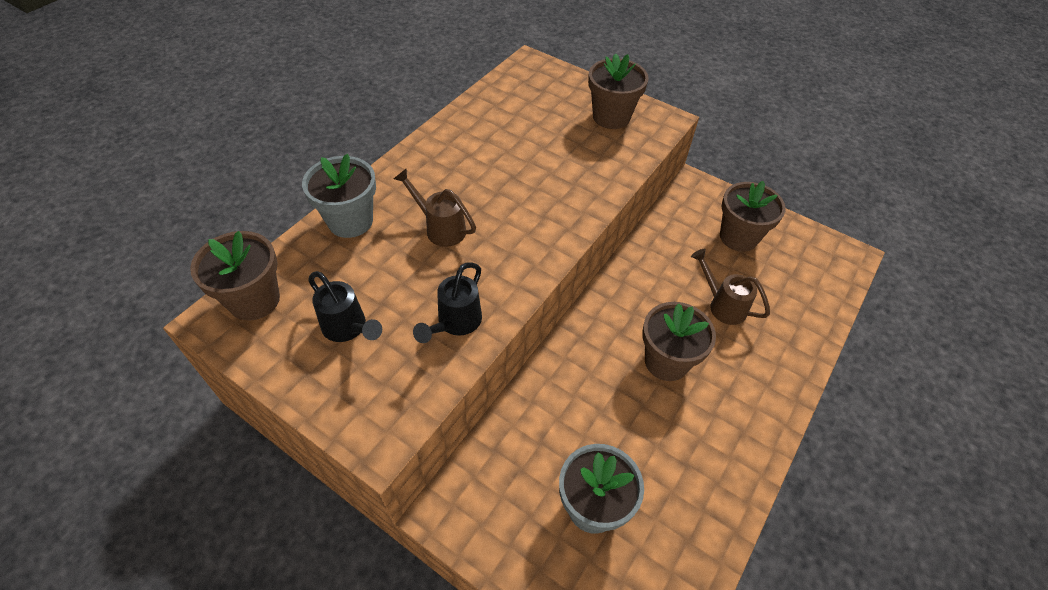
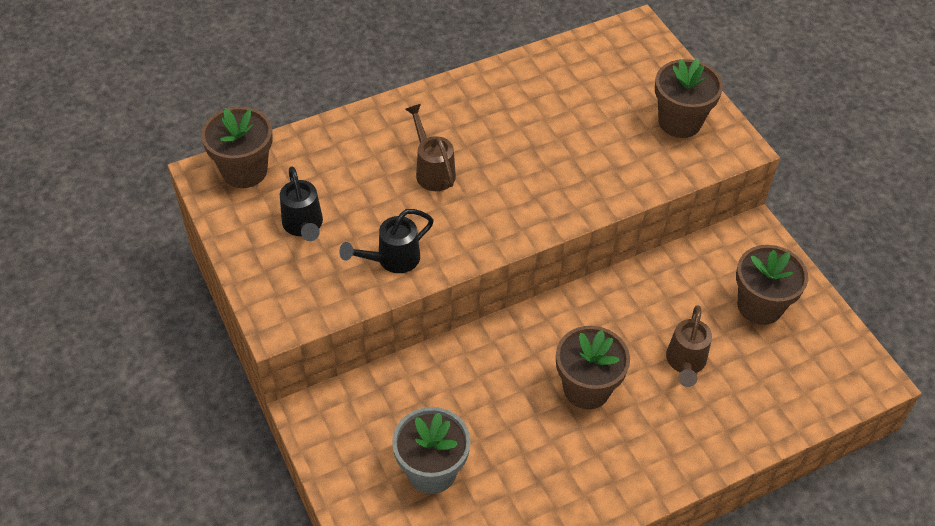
camera: 30 degrees right, 0 degrees up
(350, 221) = (358, 132): grey flower pot -> none
(722, 305) = (685, 363): brown watering can -> brown watering can turned 150 degrees counterclockwise

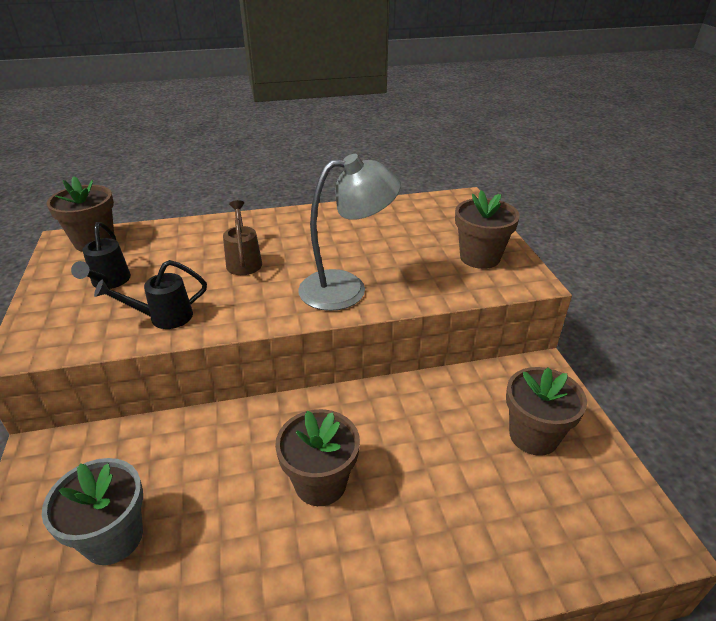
camera: 15 degrees right, 15 degrees down
(558, 189) = (346, 288): none -> grey lamp
(685, 363) = (436, 478): brown watering can -> none

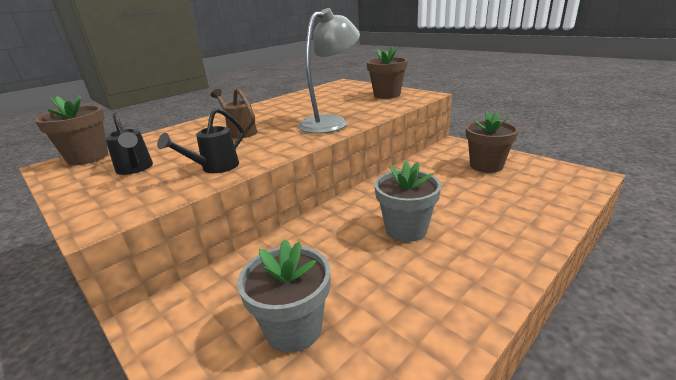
camera: 30 degrees left, 10 degrees down
(320, 483) = (406, 229): brown flower pot -> grey flower pot

